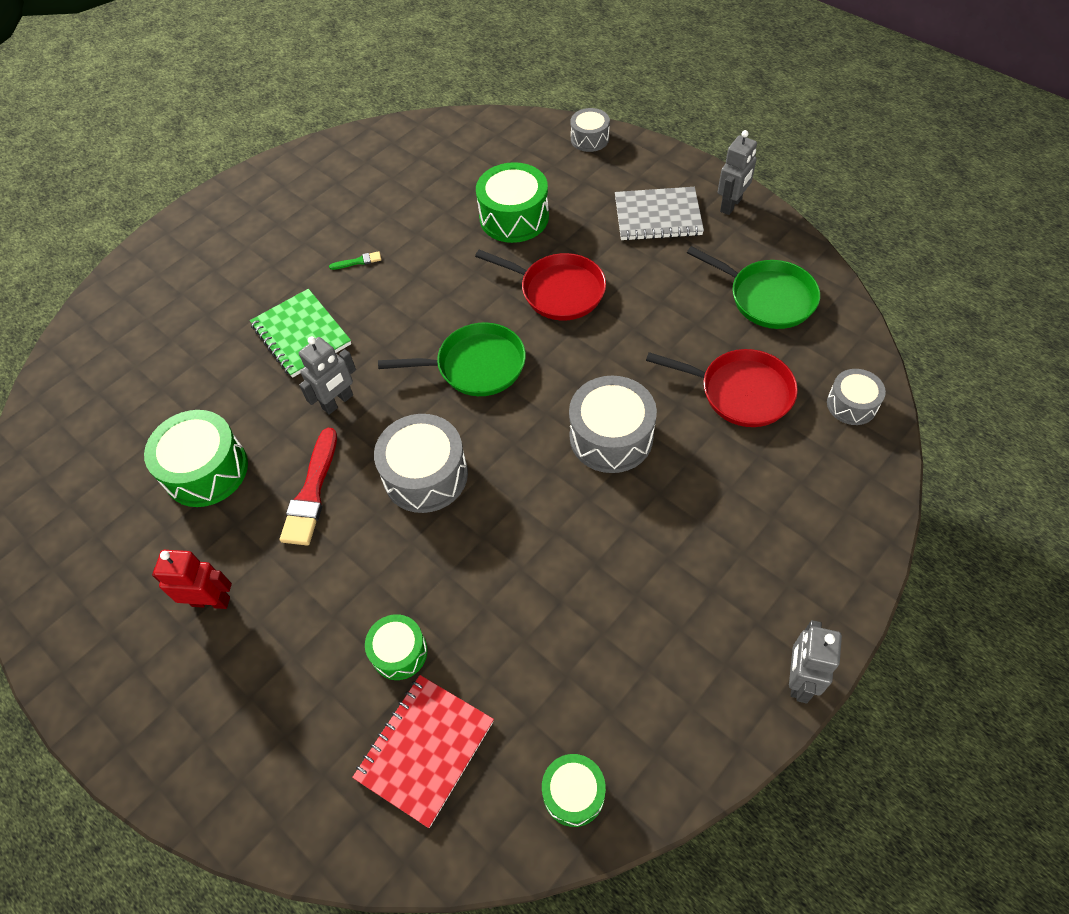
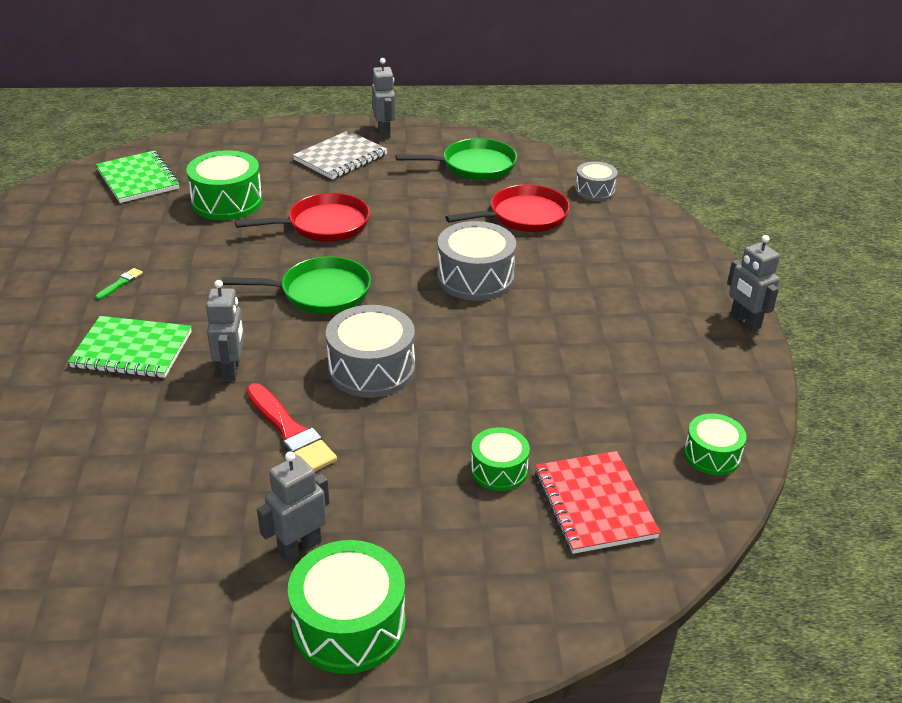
camera: 50 degrees left, 20 degrees down
(206, 470) = (166, 477): green drum -> green drum (349, 625)
(211, 601) = (299, 547): red robot -> grey robot
(475, 366) = (320, 292): green pan -> green pan turned 45 degrees clockwise
(477, 153) = (138, 179): none -> green notebook
(589, 139) = (226, 138): grey drum -> none

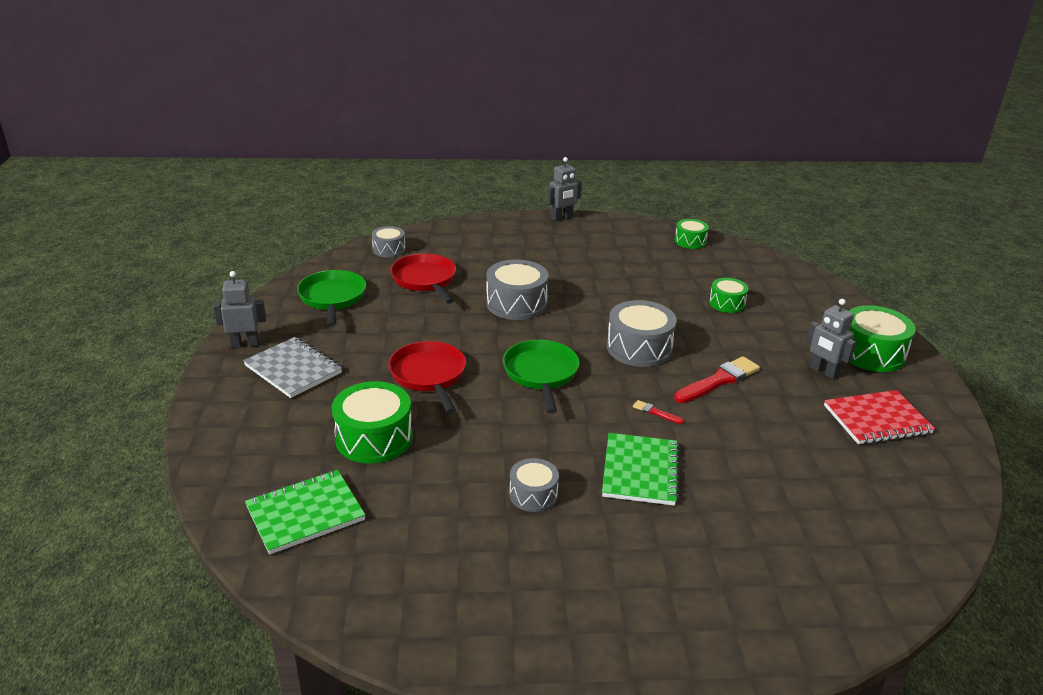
camera: 90 degrees left, 5 degrees down
(120, 283) = (533, 494): green brush -> grey drum
(232, 370) = (655, 412): grey robot -> red brush
(594, 504) = (743, 276): red notebook -> red notebook (877, 419)

